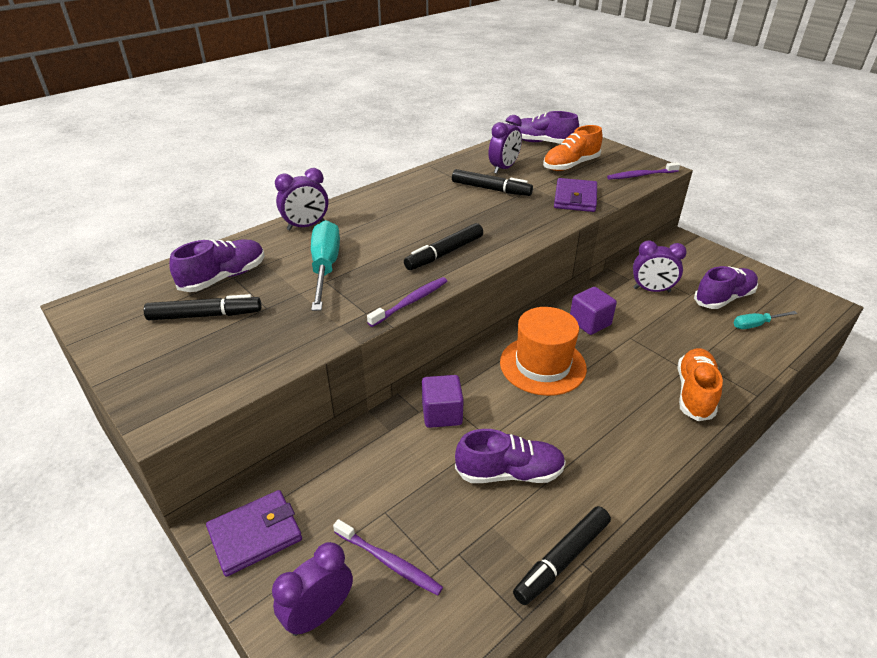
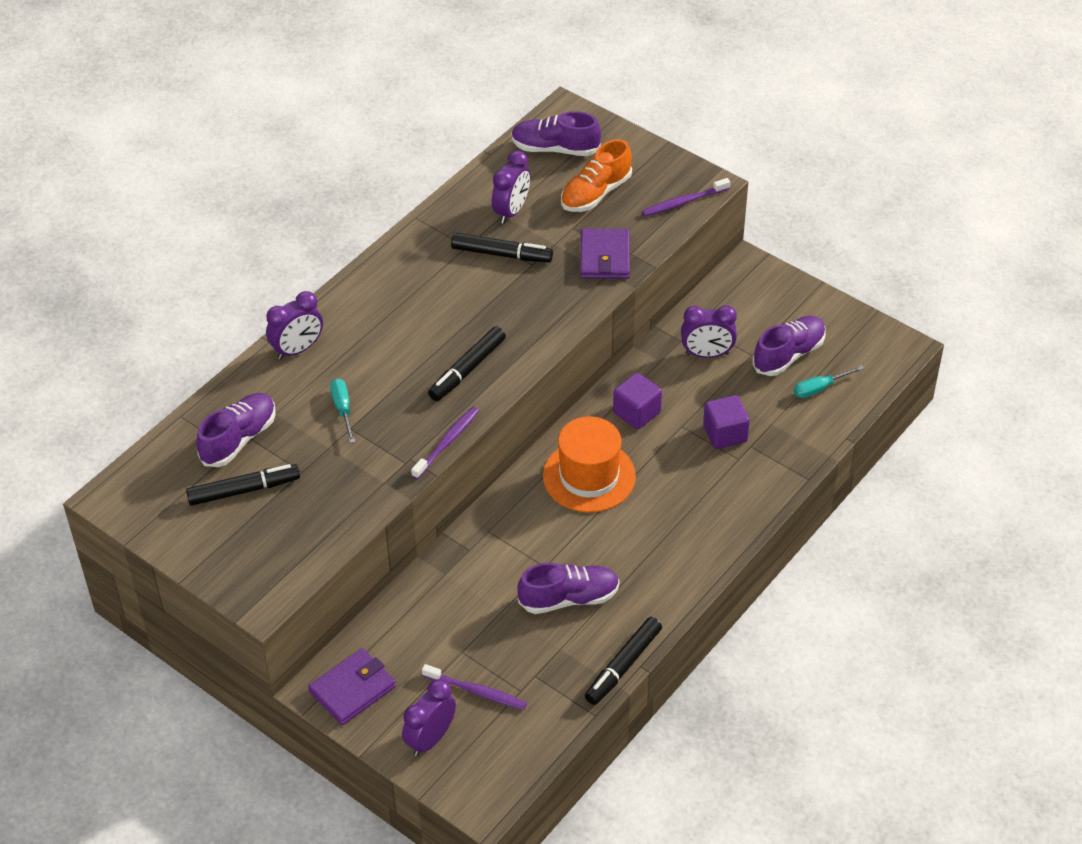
camera: 10 degrees left, 10 degrees up
(325, 267) = (343, 409): turquoise screwdriver -> turquoise screwdriver, size x0.54
(442, 414) = (493, 549): purple cube -> purple cube (725, 434)
(694, 393) = (746, 486): orange shoe -> none

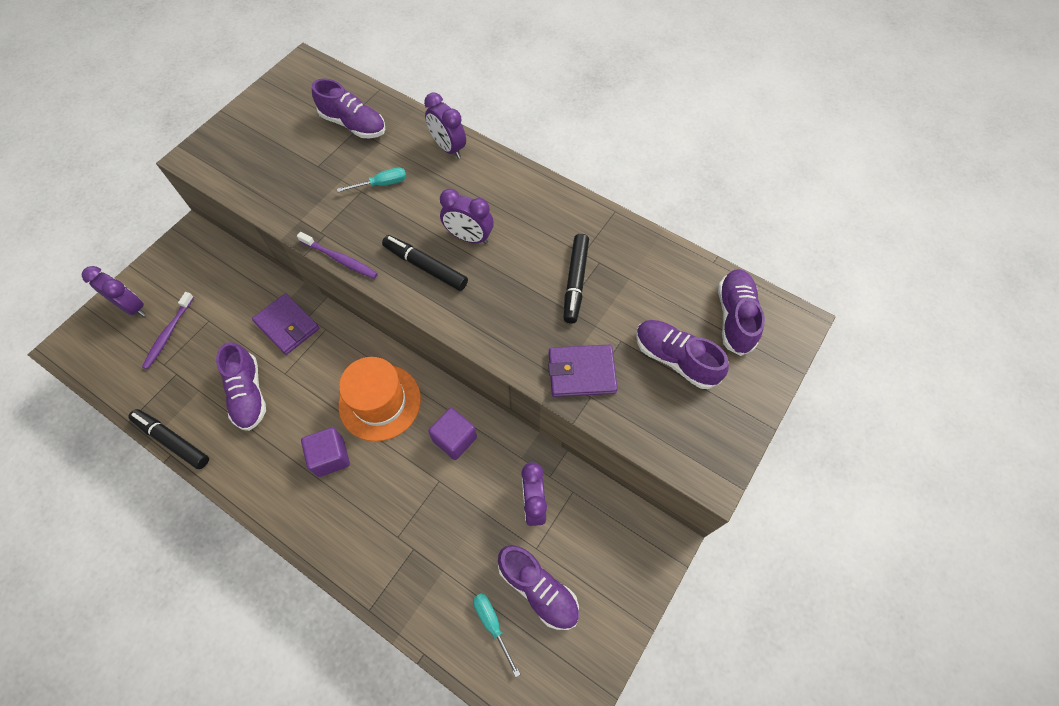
camera: 85 degrees right, 15 degrees up
(244, 490) = (302, 134): black marker -> none
(352, 689) = (187, 254): purple wallet -> purple wallet (287, 325)
(511, 211) = (636, 285): purple clock -> purple clock (469, 237)
(595, 193) = (675, 359): orange shoe -> purple shoe
(683, 202) = (677, 448): purple toothbrush -> none
(725, 434) = (429, 523): purple cube -> purple cube (330, 457)

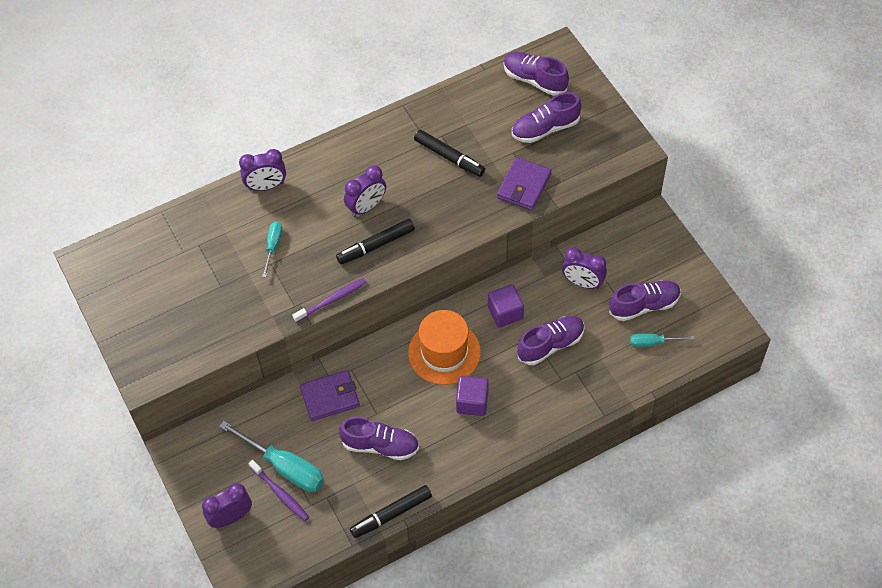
camera: 60 degrees left, 5 degrees down
(198, 324) = (284, 467): none -> turquoise screwdriver
(353, 124) = (191, 244): purple shoe -> purple shoe (550, 345)

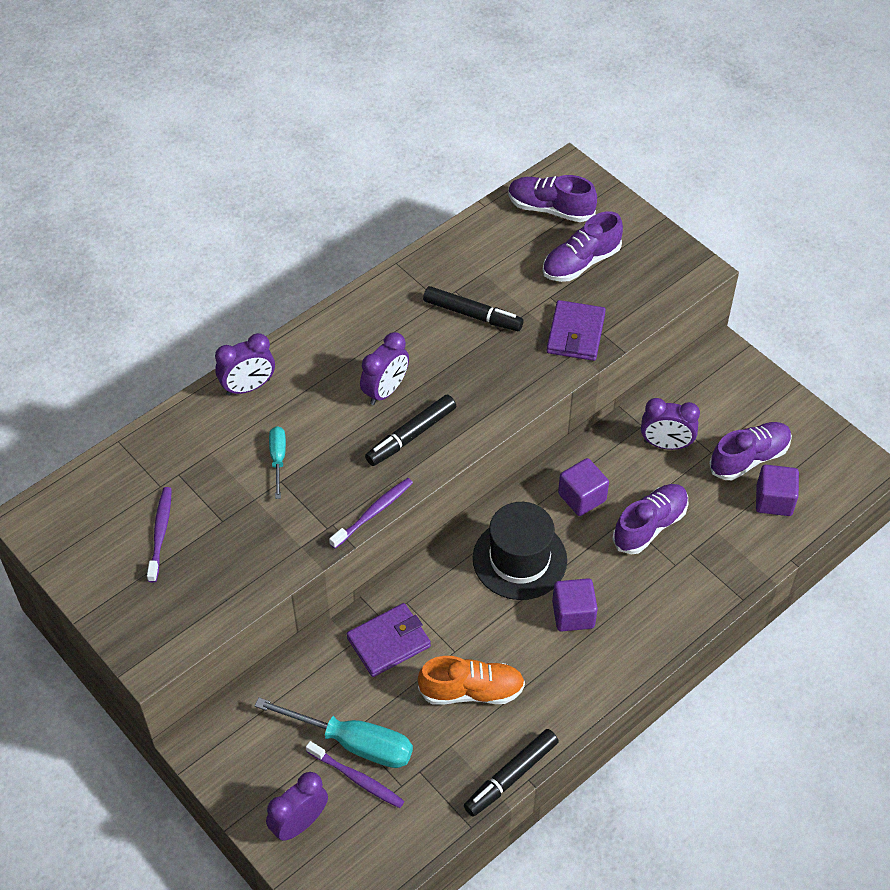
camera: 15 degrees left, 5 degrees down
(174, 287) = (160, 533): none -> purple toothbrush
(380, 445) = (471, 691): purple shoe -> orange shoe
(444, 352) = (519, 559): orange hat -> black hat
(653, 342) = (774, 500): turquoise screwdriver -> purple cube

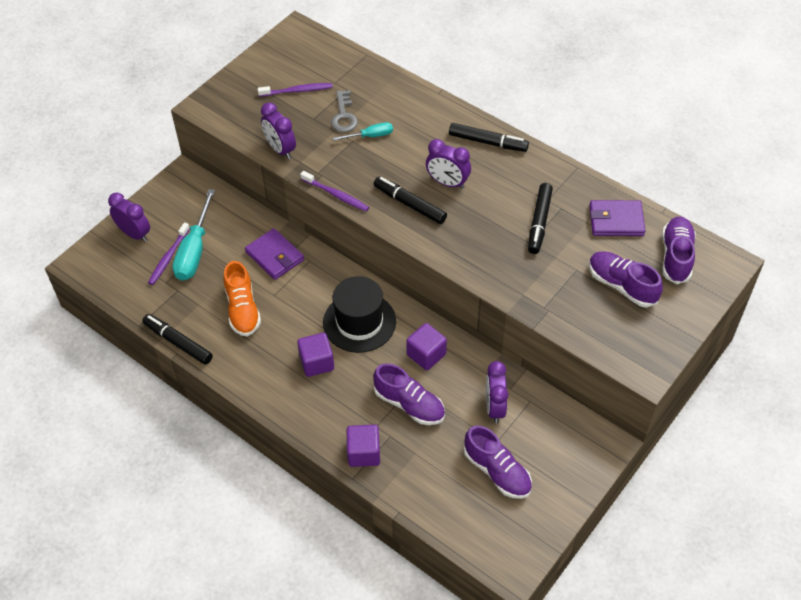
camera: 80 degrees right, 0 degrees up
(230, 484) = (344, 116): none -> grey key
(248, 387) = (429, 108): purple clock -> purple clock (280, 149)
(328, 338) = (488, 142): none -> black marker
(575, 334) = (541, 292): purple wallet -> purple wallet (616, 221)
(774, 500) = (457, 494): purple cube -> purple cube (364, 453)

